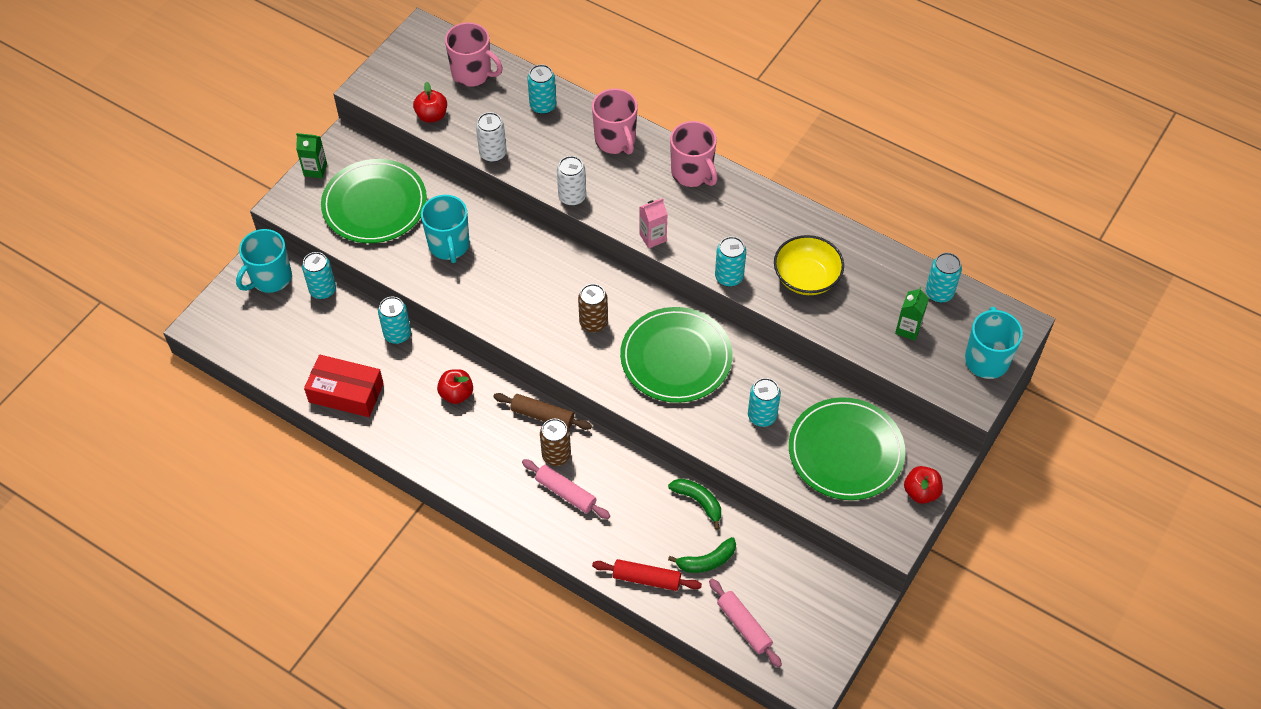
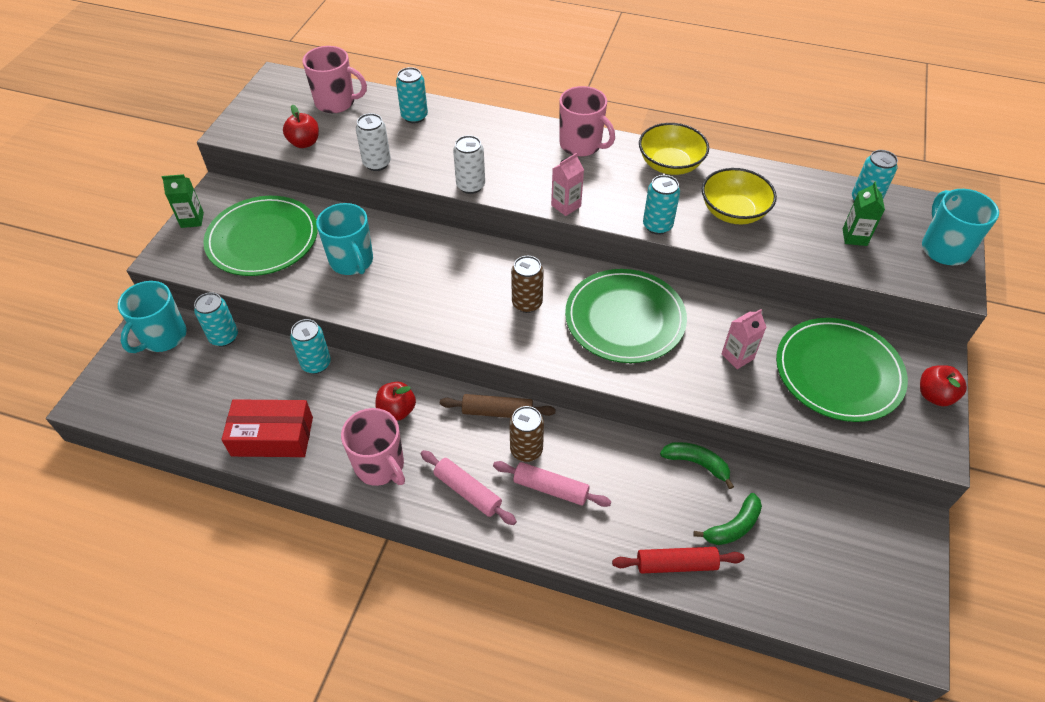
camera: 15 degrees left, 5 degrees down
(615, 140) = (496, 132): pink mug -> pink mug (380, 466)
(744, 626) = (806, 592): pink rolling pin -> pink rolling pin (467, 491)
(762, 416) = (737, 356): turquoise can -> pink carton
(769, 213) = (670, 164): none -> yellow bowl

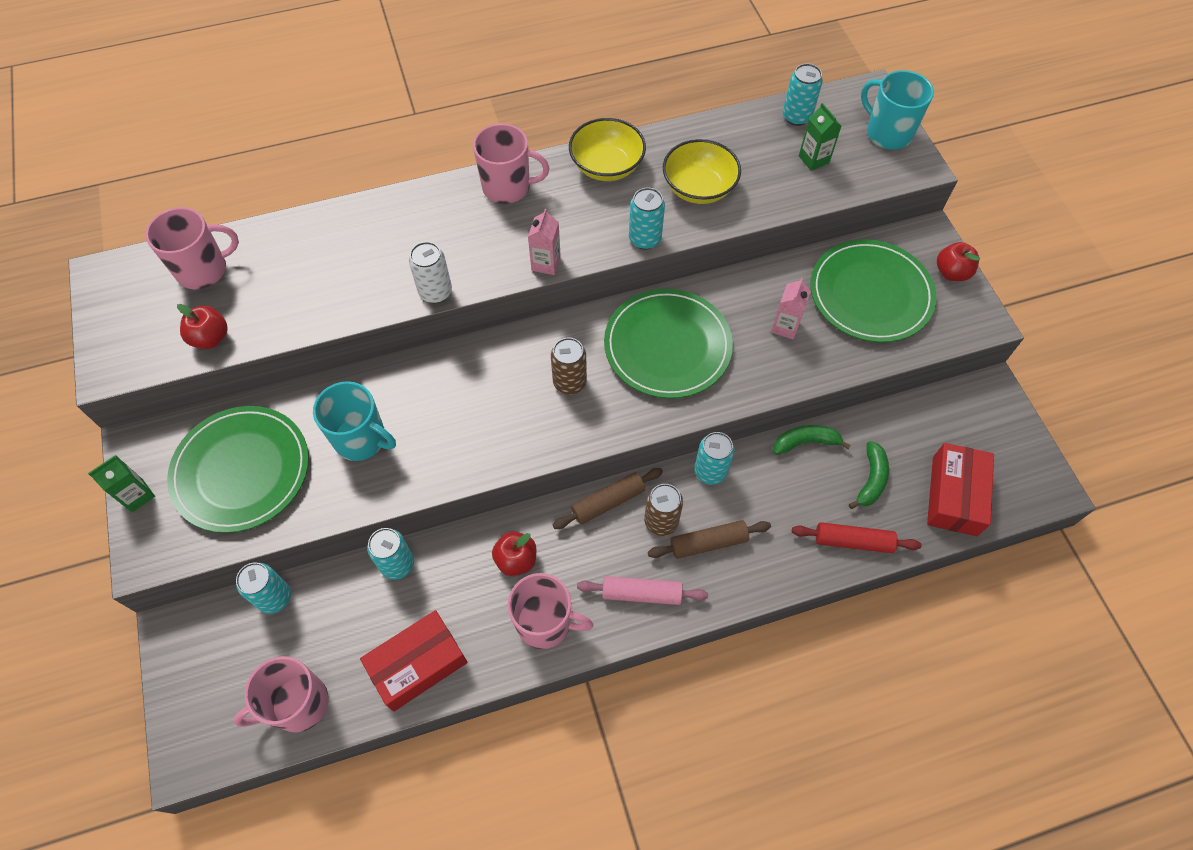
camera: 35 degrees left, 10 degrees up
(163, 337) = (205, 639): turquoise mug -> none
(179, 412) = (298, 704): none -> pink mug
(377, 163) = (315, 319): white can -> none
(414, 116) = (308, 242): turquoise can -> turquoise can (710, 471)
(550, 488) = (708, 543): pink rolling pin -> brown rolling pin
(676, 564) = (853, 541): red rolling pin -> red rolling pin turned 45 degrees clockwise
(804, 587) = (954, 495): none -> red box

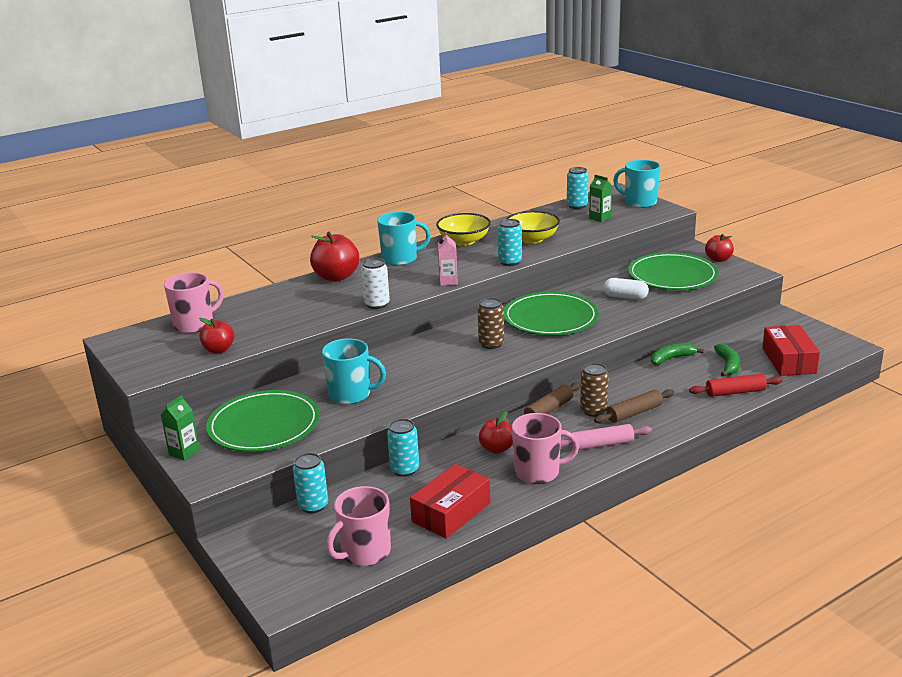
camera: 15 degrees left, 35 degrees down
(411, 207) = (336, 277): none -> red apple
(507, 187) = (400, 259): pink mug -> turquoise mug
(710, 471) = (614, 383): turquoise can -> none
(785, 327) = (625, 297): pink carton -> white capsule

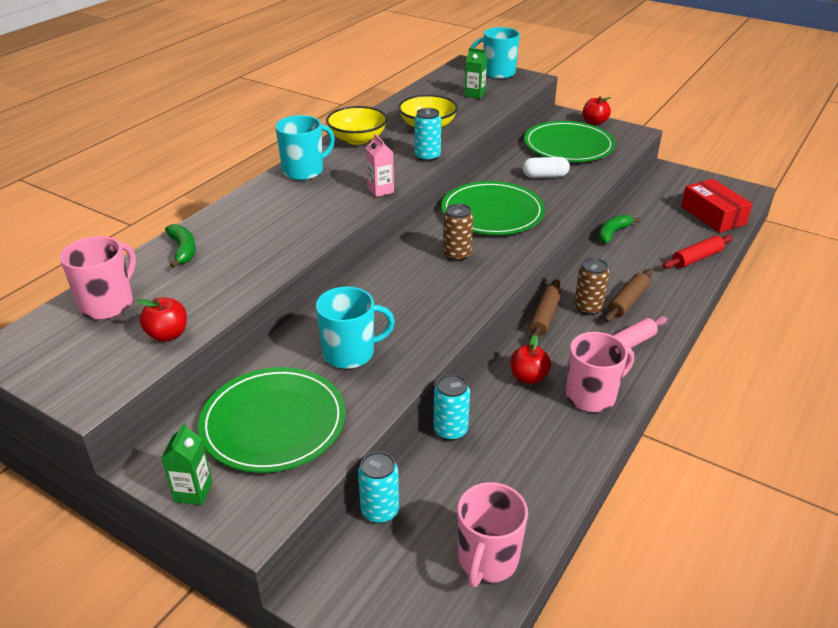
camera: 25 degrees left, 10 degrees up
(336, 277) = (245, 205): red apple -> none
(377, 304) = (322, 233): white can -> none
(451, 512) = (542, 473): red box -> none
(577, 206) = (441, 84): turquoise can -> none
(728, 365) = (667, 230): green banana -> green banana (183, 250)

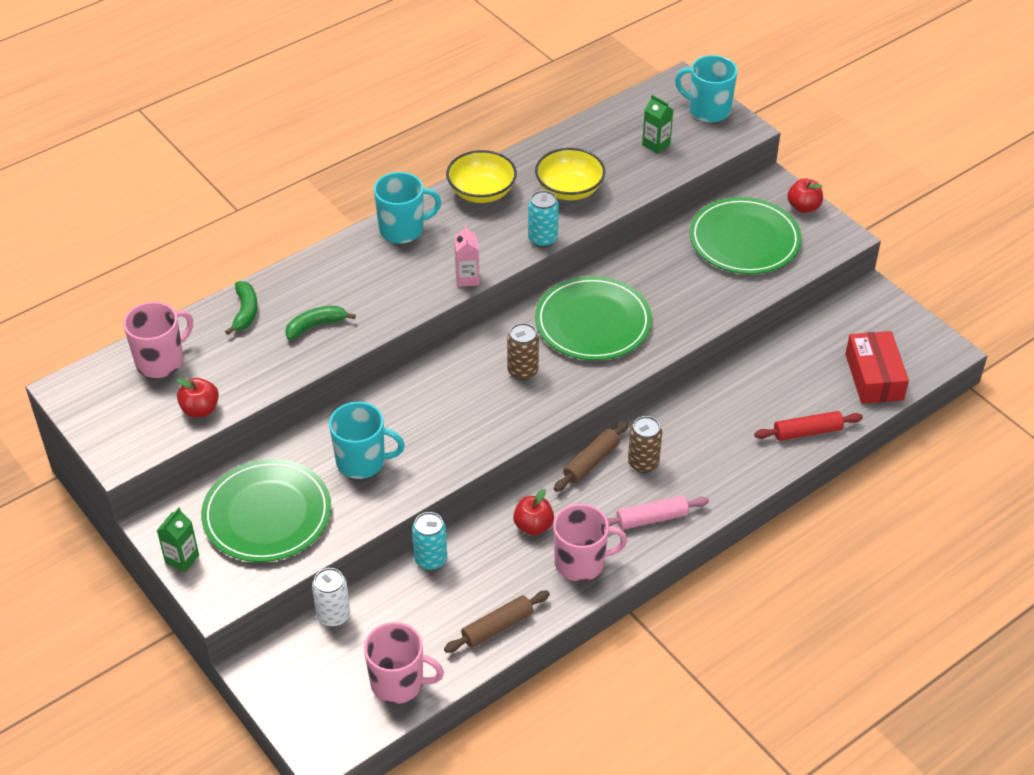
camera: 20 degrees right, 10 degrees up
(380, 511) = (333, 615): turquoise can -> white can
(487, 560) = (398, 683): pink mug -> pink mug turned 120 degrees counterclockwise
(545, 176) = (685, 282): white capsule -> none
(613, 233) = (737, 372): green banana -> green banana (316, 326)
(627, 302) = (690, 467): brown rolling pin -> brown rolling pin (497, 627)

